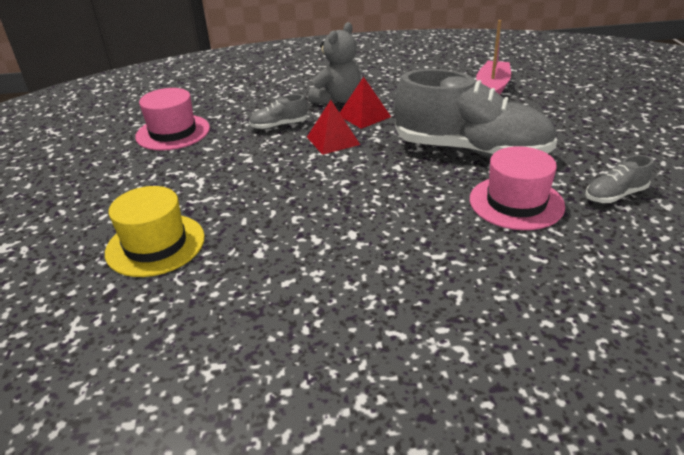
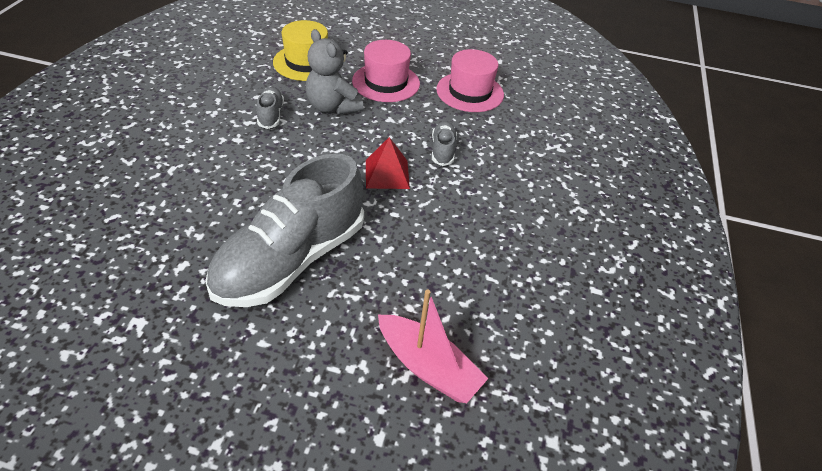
camera: 105 degrees right, 10 degrees up
(337, 100) = (480, 206): grey teddy bear -> grey teddy bear (332, 107)
(364, 116) = (426, 212): red pyramid -> none
(516, 202) = (183, 244): pink hat -> pink hat (386, 82)
(615, 195) = (120, 323): grey shoe -> grey shoe (271, 115)

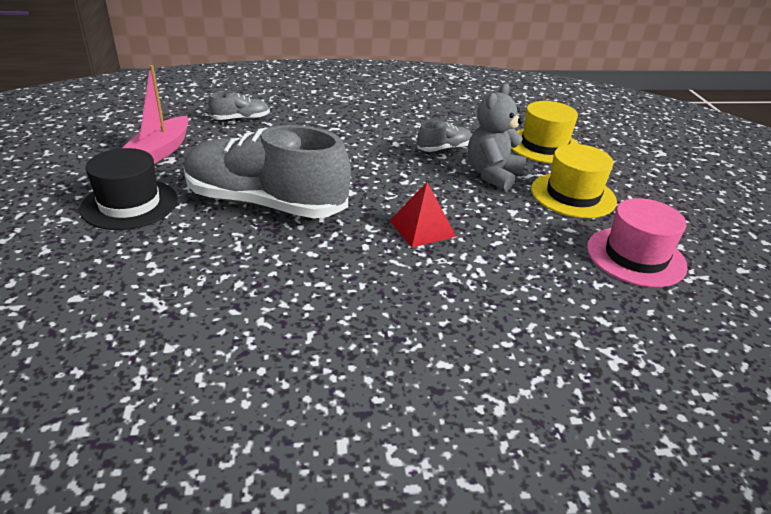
camera: 70 degrees right, 10 degrees down
(222, 374) = (129, 204): none -> black hat
(386, 82) = (573, 195): pink hat -> yellow hat
(428, 367) = (164, 311): pink boat -> pink boat (160, 151)
(443, 150) = (498, 257): grey shoe -> grey shoe (241, 119)

